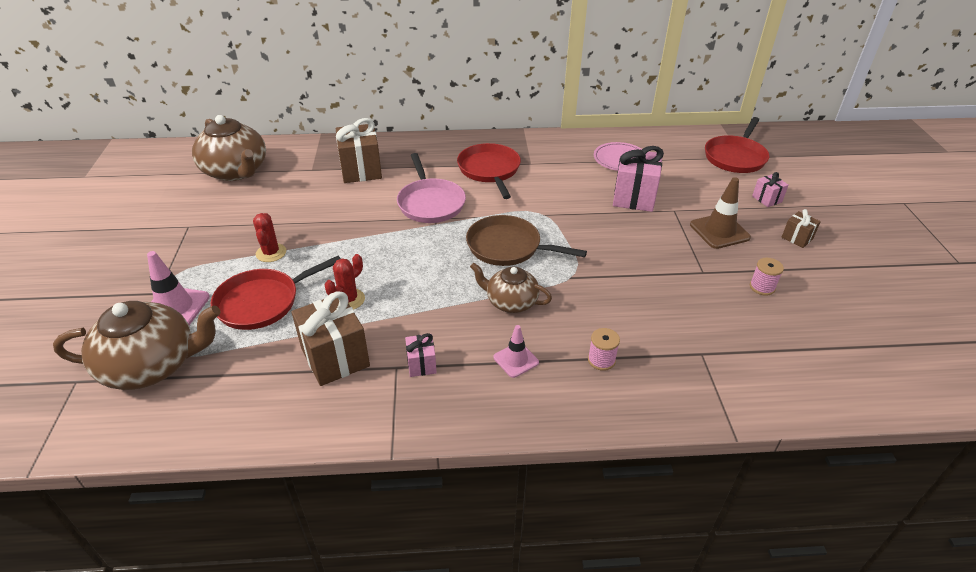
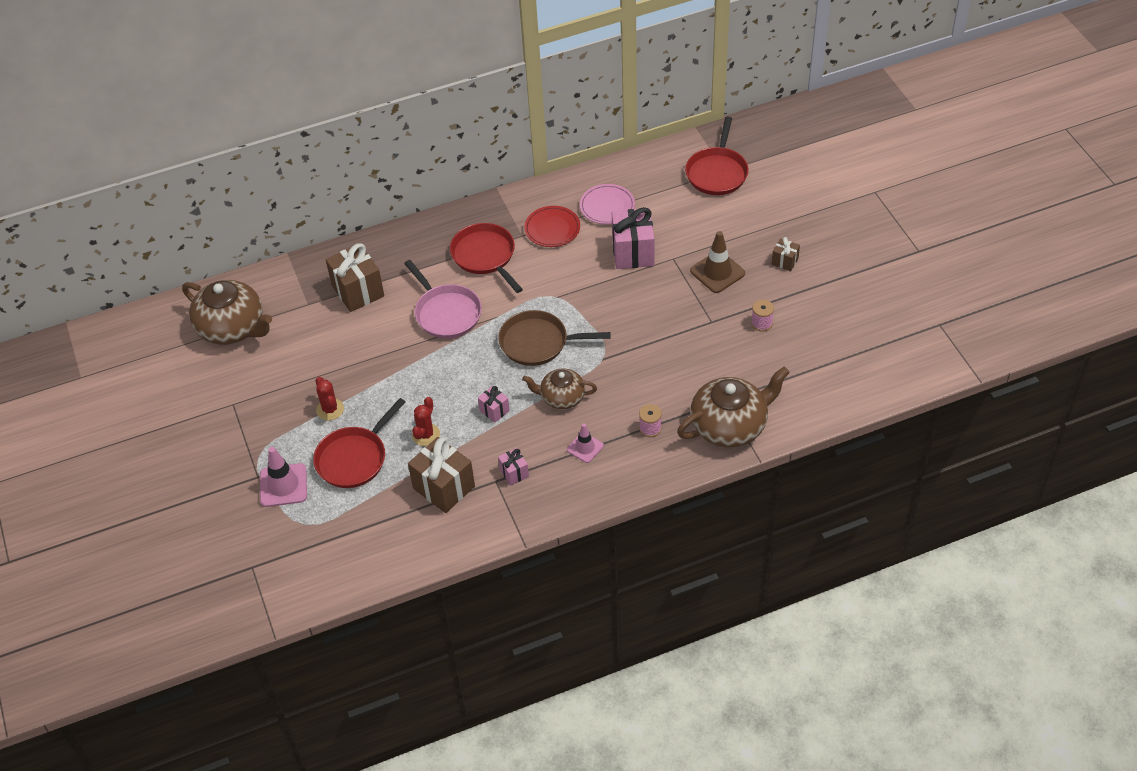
camera: 15 degrees left, 10 degrees up
(152, 365) = (302, 537): brown teapot -> brown teapot (730, 425)
(561, 164) = (552, 229): none -> red plate
(767, 199) = (753, 221): pink gift -> pink gift (494, 410)

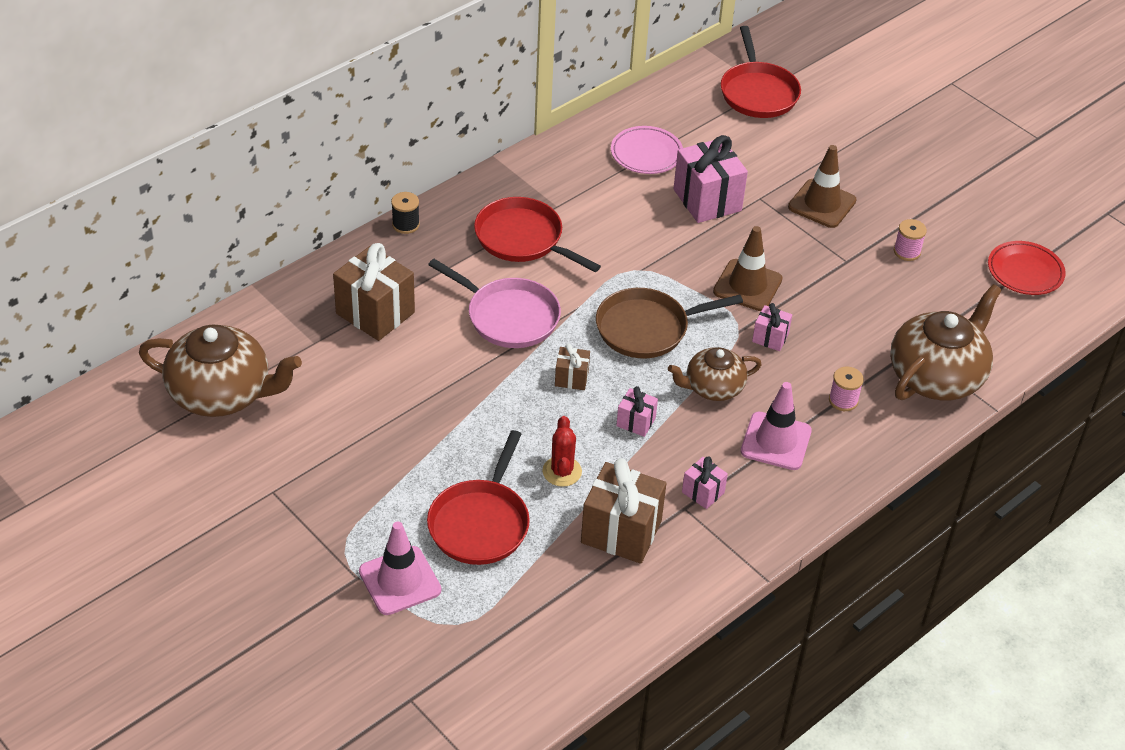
camera: 25 degrees left, 5 degrees down
(330, 409) = (414, 468): red cactus -> none
(410, 229) = (405, 224): none -> black spool
(552, 229) = (592, 191): red plate -> red plate (1025, 272)
(585, 447) = (776, 441): pink traffic cone -> pink traffic cone, size x1.60
(622, 369) = (770, 338): none -> pink gift
(627, 325) = (747, 285): none -> brown traffic cone
(784, 261) = (893, 177): brown gift -> brown gift (571, 378)

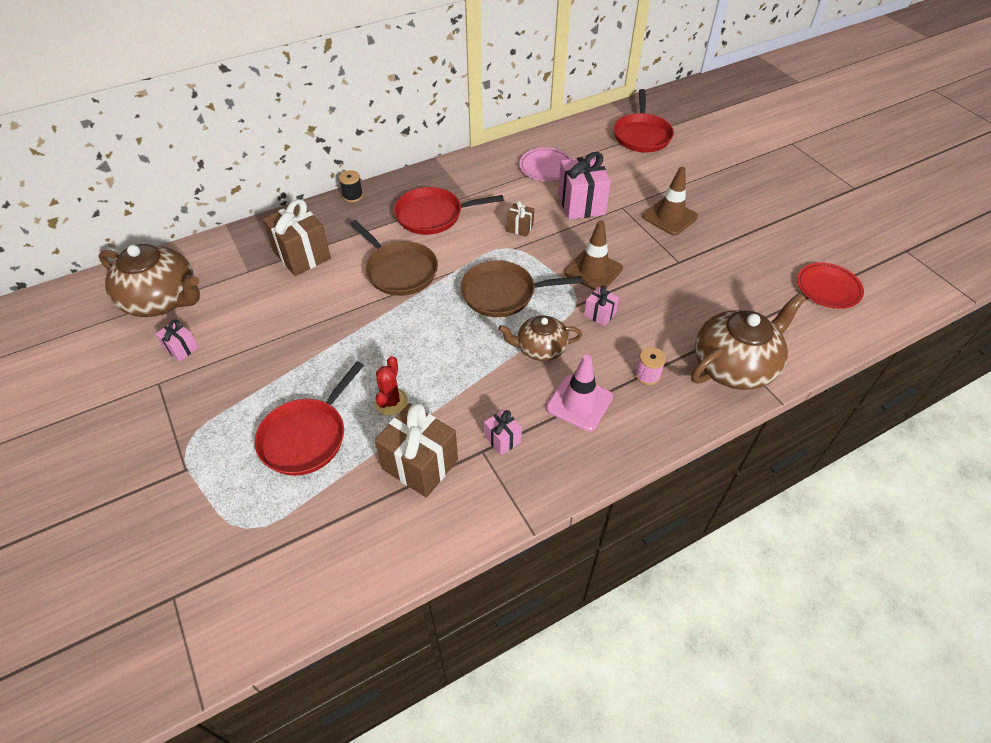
camera: 15 degrees right, 5 degrees up
(400, 581) = (218, 478): pink traffic cone -> none
(509, 317) = (399, 271): pink pan -> brown pan
(522, 239) = (433, 215): red pan -> red pan turned 60 degrees counterclockwise
(571, 378) = (429, 325): brown gift -> brown gift (520, 228)
(636, 422) = (467, 368): pink gift -> pink gift (181, 348)
(907, 251) = (730, 260): pink spool -> none

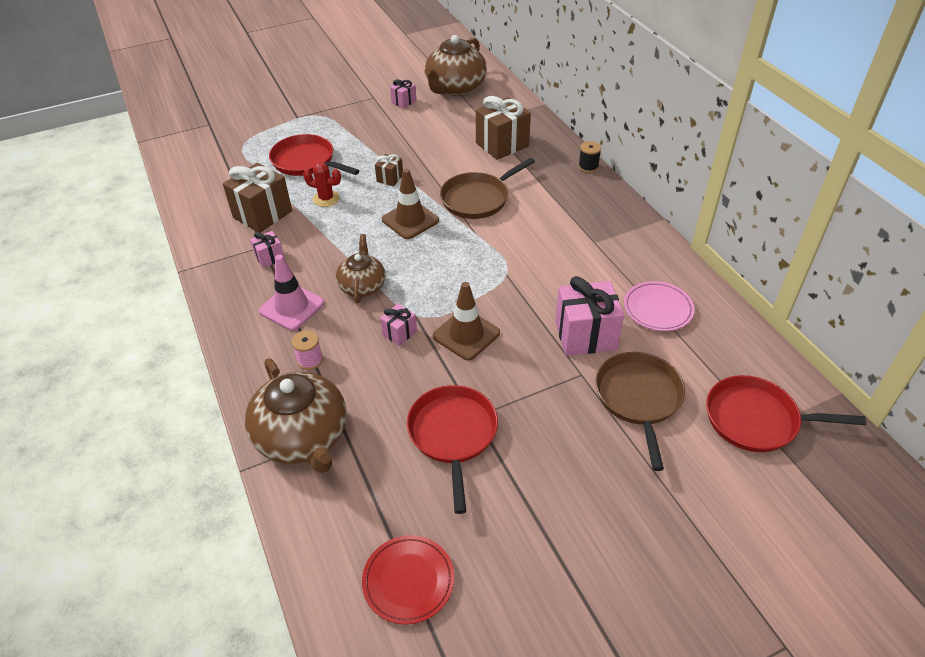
camera: 95 degrees right, 5 degrees down
(433, 215) = (559, 218): red pan -> red pan (453, 434)
(502, 293) = (439, 263): brown pan -> brown pan (638, 398)
(520, 228) = (539, 280): brown gift -> brown gift (390, 178)
(670, 217) = (563, 422): brown traffic cone -> brown traffic cone (410, 220)

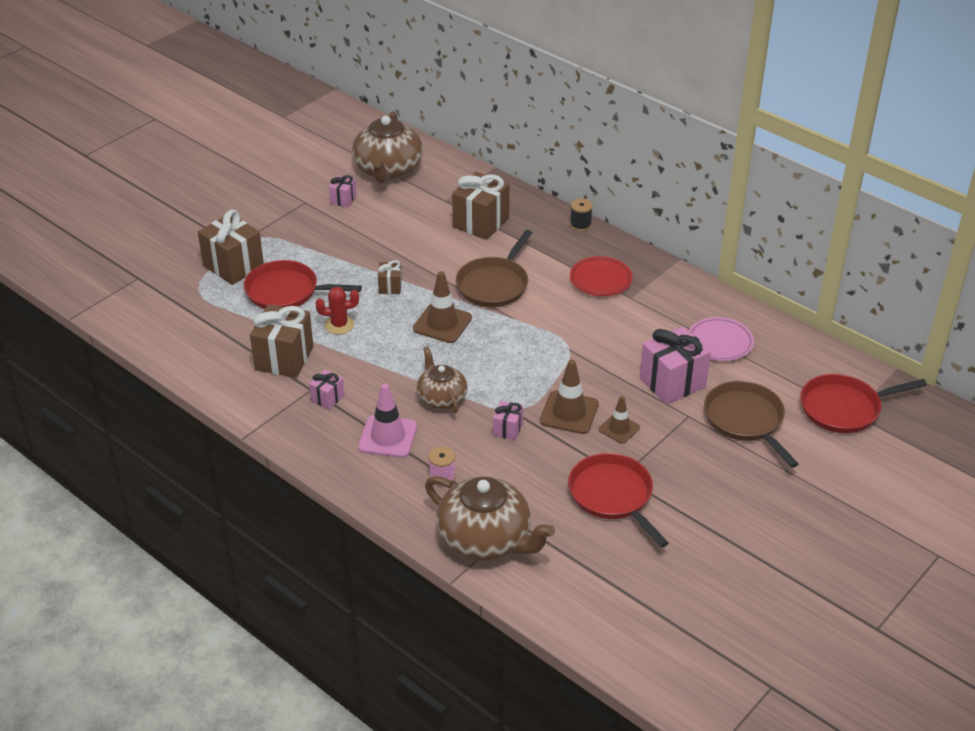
camera: 25 degrees left, 5 degrees down
(283, 132) = (233, 266): none -> brown gift
(408, 581) = (650, 609): red plate -> red plate (600, 279)
(504, 366) = (619, 428): none -> brown traffic cone

